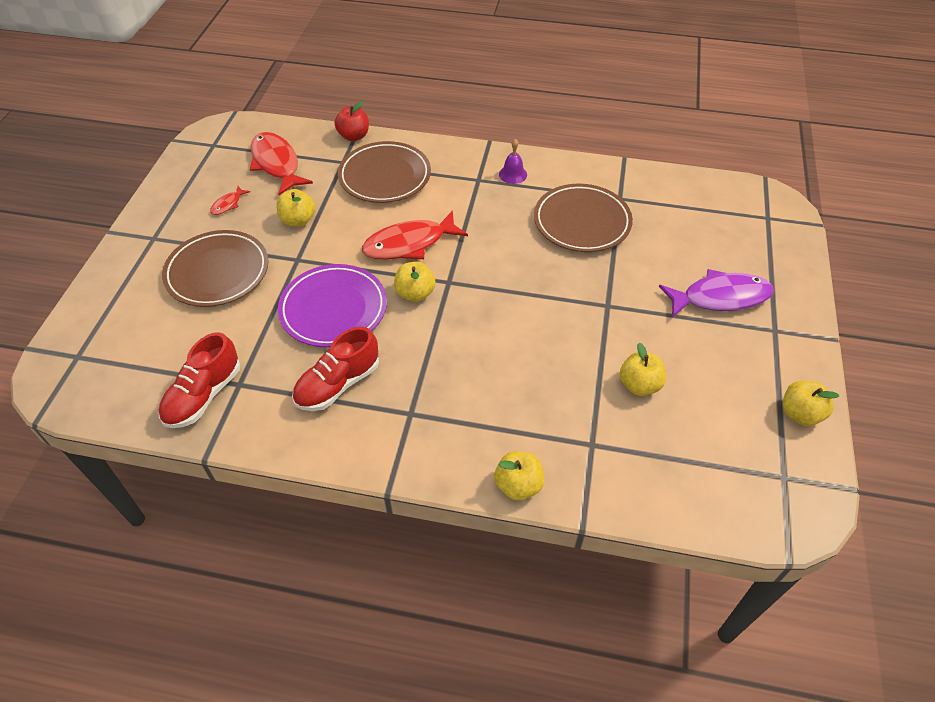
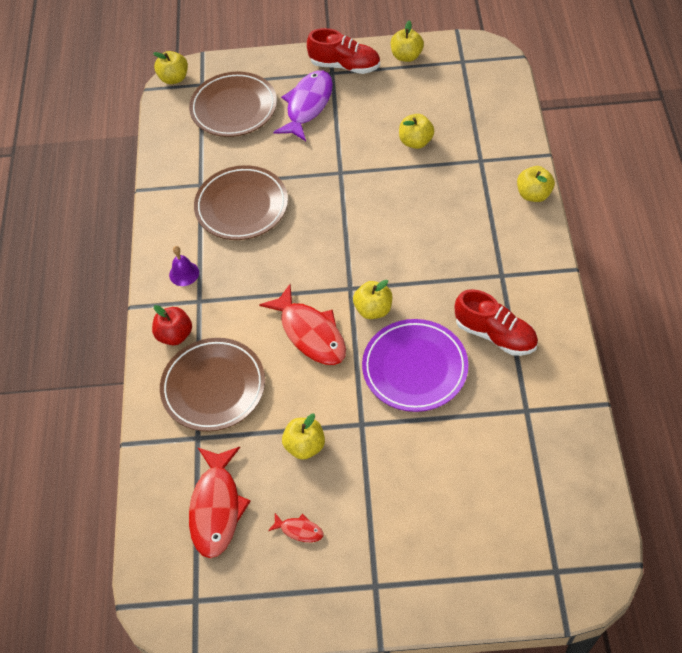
camera: 100 degrees left, 5 degrees up
(204, 395) = (549, 433): red shoe -> red shoe (345, 65)
(217, 272) = (403, 492): brown plate -> brown plate (234, 108)
(276, 164) = (216, 507): red fish -> red fish turned 45 degrees counterclockwise
(354, 136) = (147, 443): red apple -> red apple (175, 335)
(720, 297) = (308, 105): purple fish -> purple fish turned 45 degrees clockwise
(779, 198) = (174, 78): none -> yellow apple

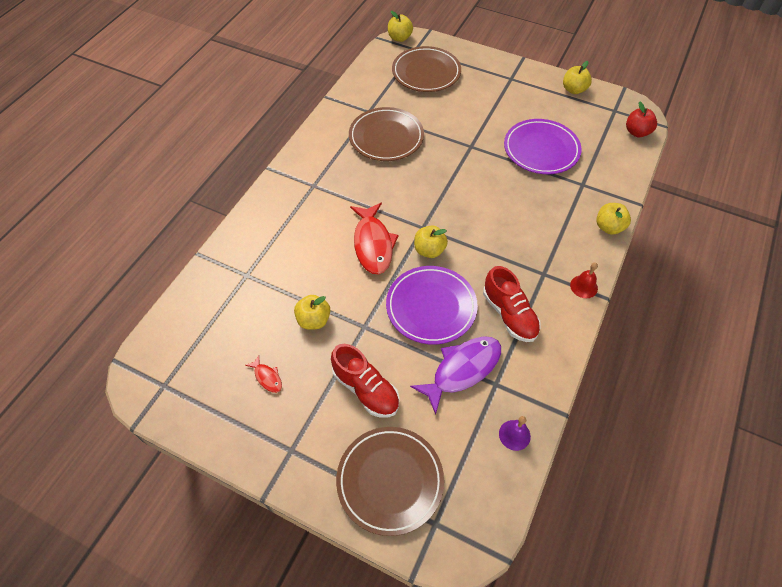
camera: 25 degrees right, 0 degrees up
(175, 335) = (281, 199): red apple -> red apple (637, 132)
(184, 273) = (316, 163): purple bell -> purple bell (514, 435)
(213, 387) = (281, 247): brown plate -> brown plate (390, 481)
(216, 507) = (224, 329): red fish -> none
(308, 105) = (478, 92): purple fish -> purple fish (462, 370)
(345, 65) = (523, 77): red shoe -> red shoe (366, 389)
(416, 142) = (541, 150): yellow apple -> purple plate
(547, 269) = (584, 286): none -> red bell

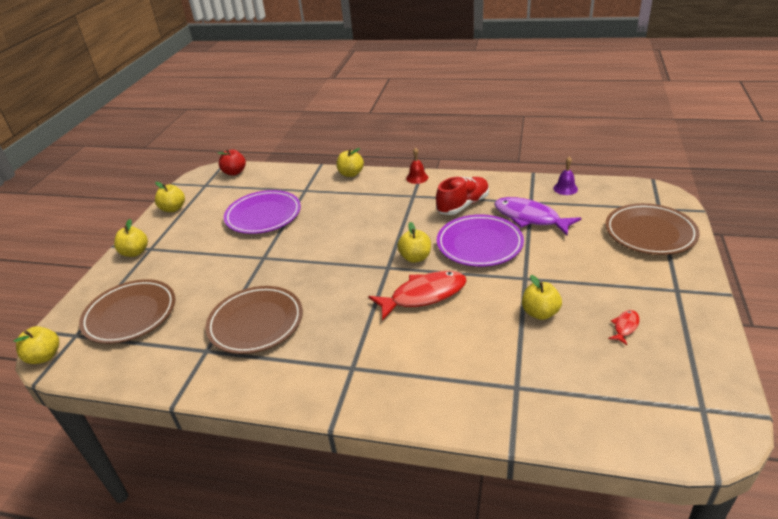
camera: 100 degrees left, 20 degrees down
(366, 389) = (586, 262): red shoe -> none
(508, 70) = (135, 252): none -> yellow apple

